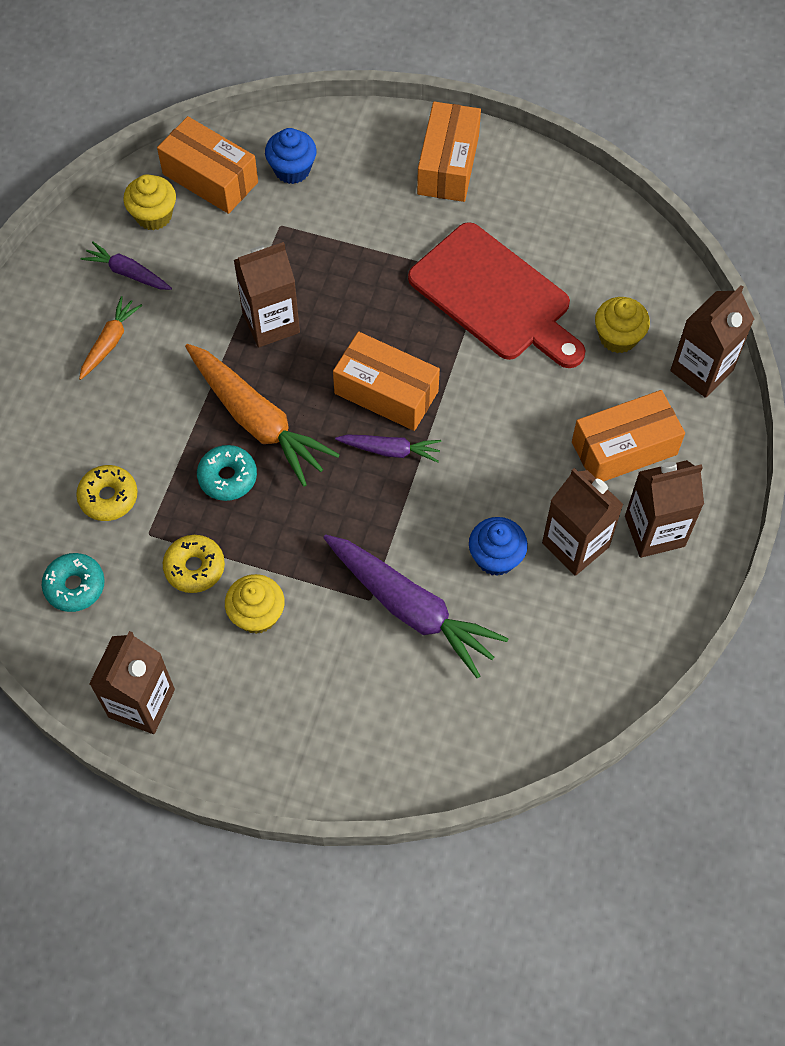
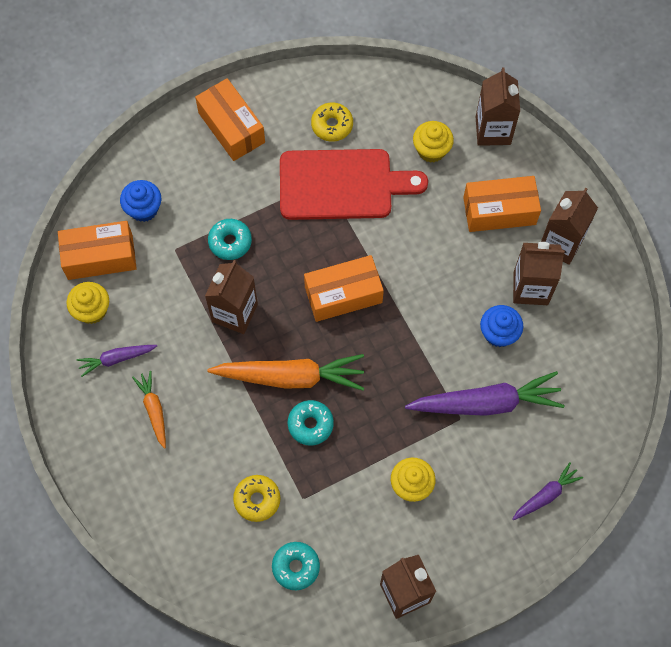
camera: 45 degrees left, 5 degrees up
(194, 567) = (349, 492): yellow donut -> yellow donut (332, 125)
(335, 260) = (230, 242): none -> turquoise donut
(390, 450) = (381, 326): purple carrot -> purple carrot (545, 495)
(624, 448) = (499, 211): orange box -> orange box turned 60 degrees clockwise

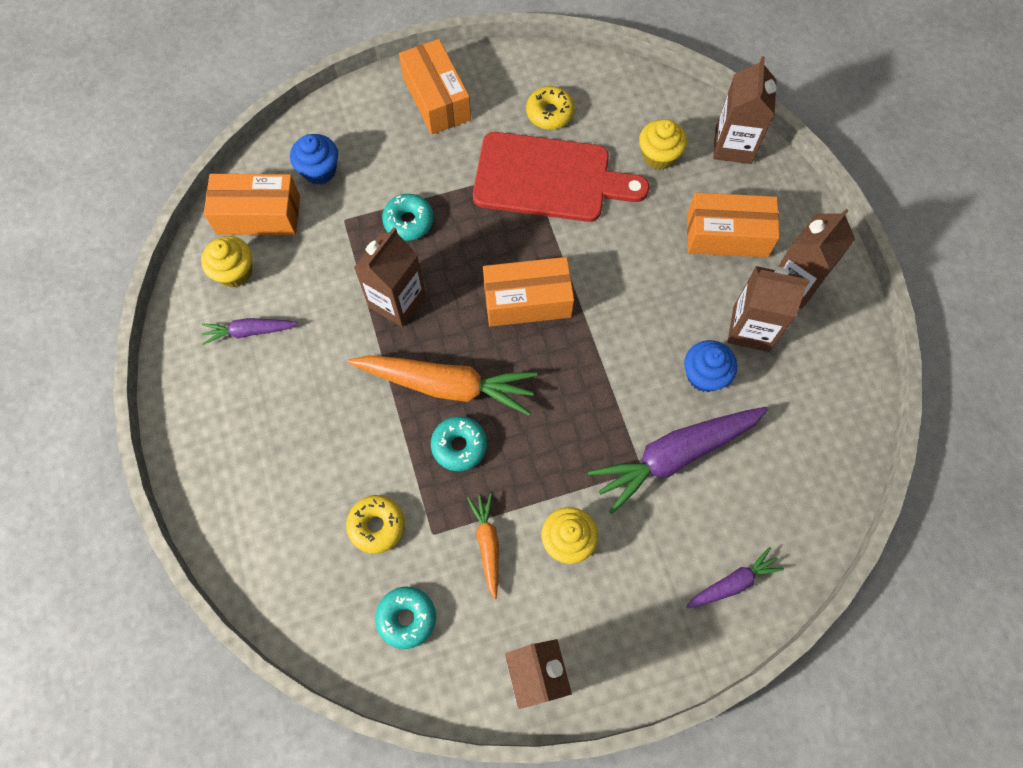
camera: 10 degrees right, 0 degrees up
(154, 410) = (278, 398): orange carrot -> orange carrot (487, 544)
(486, 403) = (675, 456): purple carrot -> purple carrot turned 150 degrees clockwise

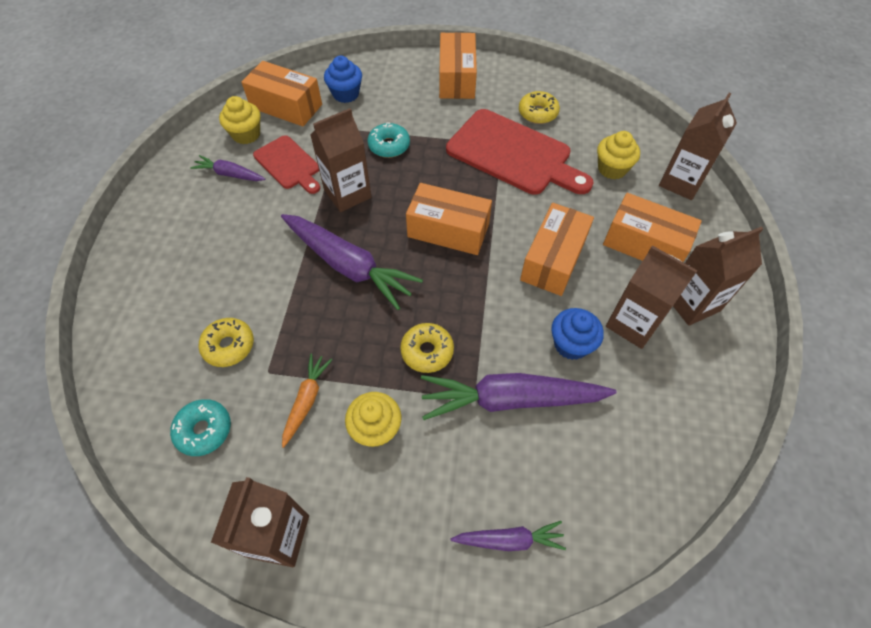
camera: 25 degrees right, 10 degrees down
(309, 291) = (288, 164): none -> red cutting board
(446, 385) = (348, 265): orange carrot -> purple carrot
(459, 446) = (331, 313): turquoise donut -> none
(574, 443) = (427, 351): none -> yellow donut
(647, 290) = (553, 260): none -> orange box

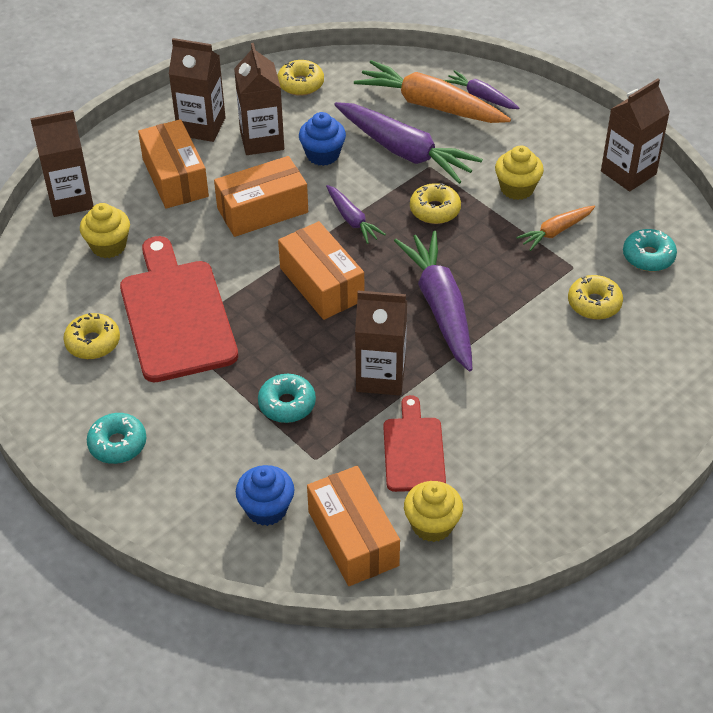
camera: 140 degrees left, 10 degrees down
(230, 174) = (487, 478): purple carrot -> purple carrot (352, 219)
(456, 78) = (117, 444): orange box -> turquoise donut
(544, 482) = (430, 105): none -> orange carrot
(683, 415) = (300, 84): none -> yellow donut

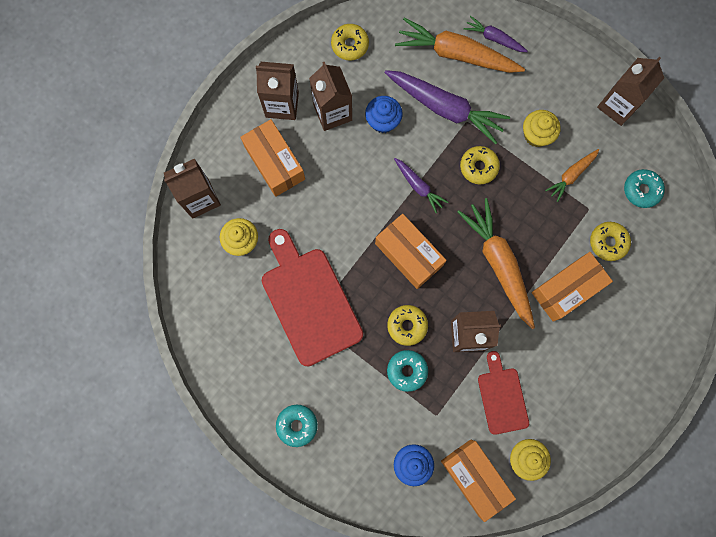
camera: 10 degrees left, 30 degrees up
(93, 342) = (255, 336): yellow donut -> yellow donut (407, 325)
(262, 210) = (349, 187): orange box -> orange box (566, 289)
(440, 308) = (499, 264): purple carrot -> orange carrot

